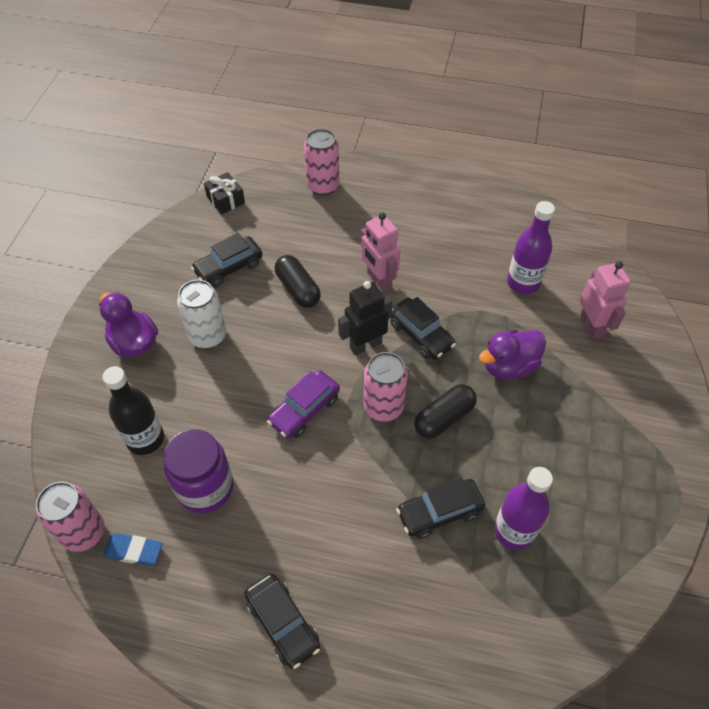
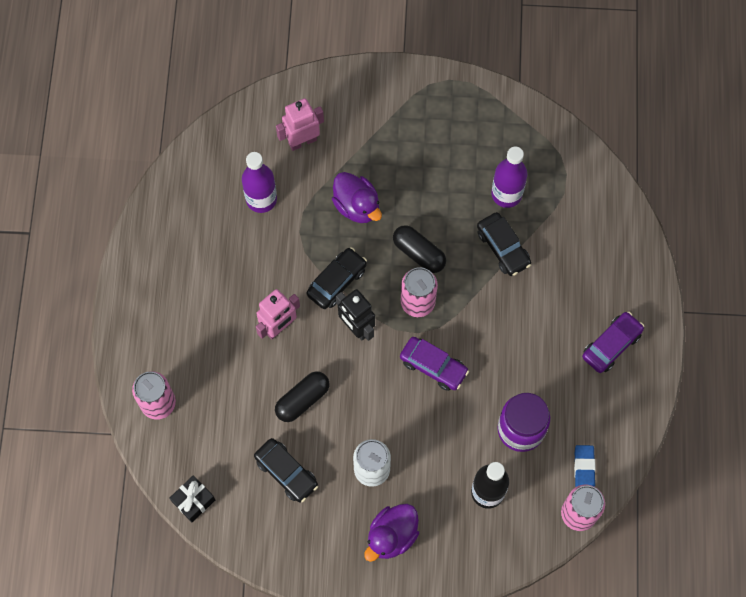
camera: 100 degrees left, 15 degrees up
(283, 623) = (611, 345): black car -> purple car

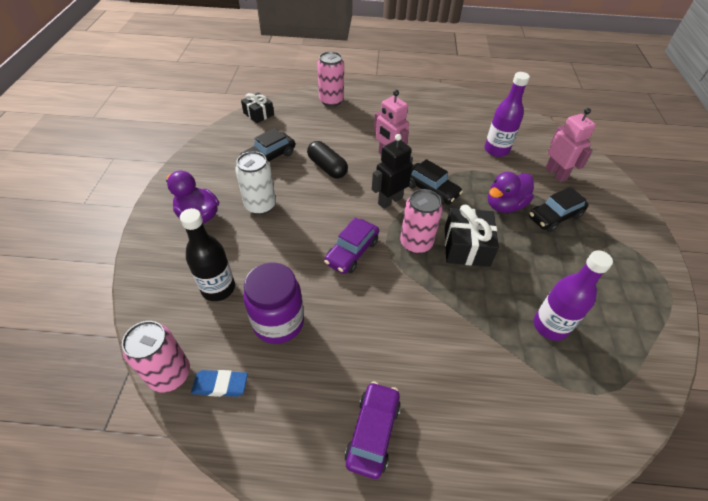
camera: 90 degrees right, 20 degrees down
(419, 253) = (466, 246): black capsule -> black gift
(503, 248) = (485, 318): black car -> black car (554, 217)
(611, 345) = (373, 432): purple car -> purple car turned 120 degrees counterclockwise

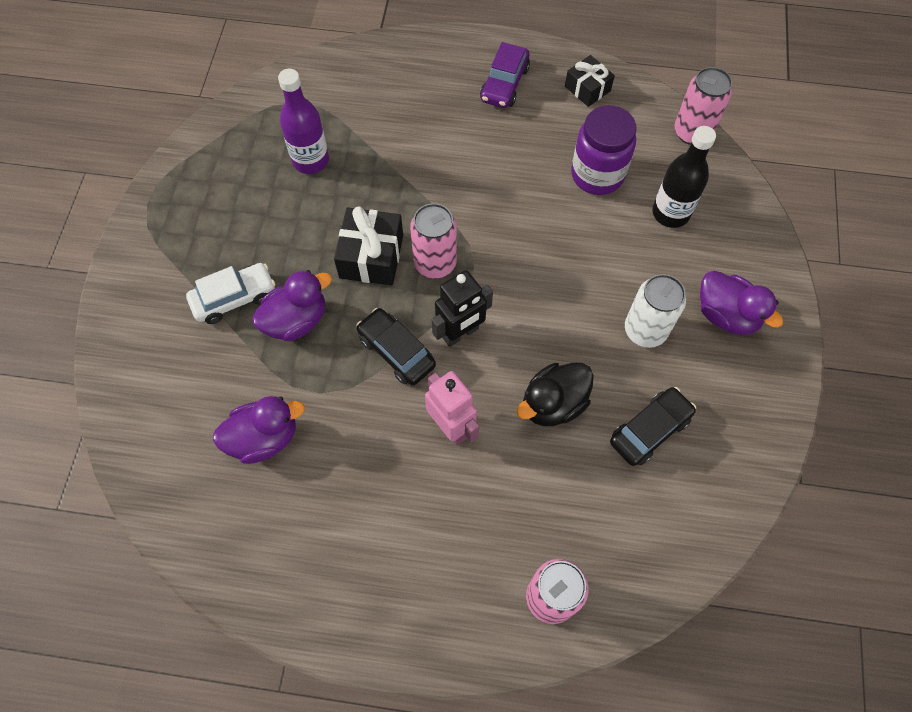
camera: 175 degrees left, 15 degrees up
(220, 385) = (643, 122): blue eraser -> none
(258, 114) = (690, 554): black gift -> black gift (587, 88)
(327, 167) = (553, 404): black capsule -> black duck
(352, 252) = (517, 253): purple car -> none
(496, 150) = (264, 438): purple bottle -> purple duck
(554, 217) = (234, 298): black car -> white car
(556, 173) = (190, 380): pink robot -> none

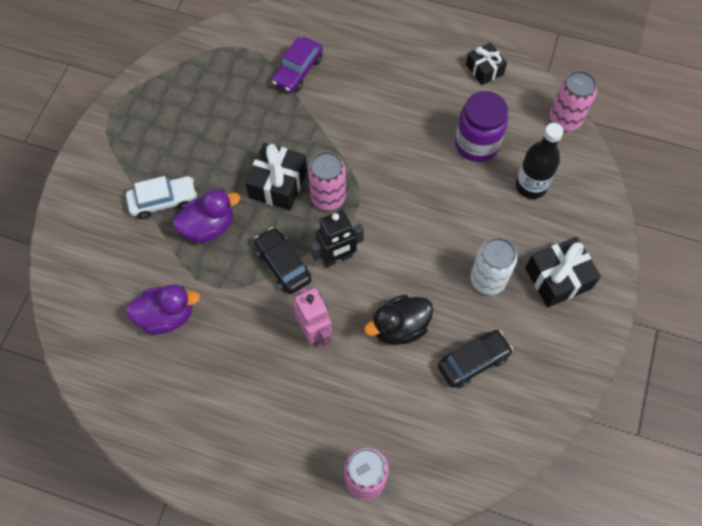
camera: 10 degrees right, 0 degrees up
(310, 160) = (244, 97): purple bottle -> none
(504, 84) = (416, 55): purple car -> purple car (298, 71)
(726, 315) = (558, 278): purple duck -> black gift

